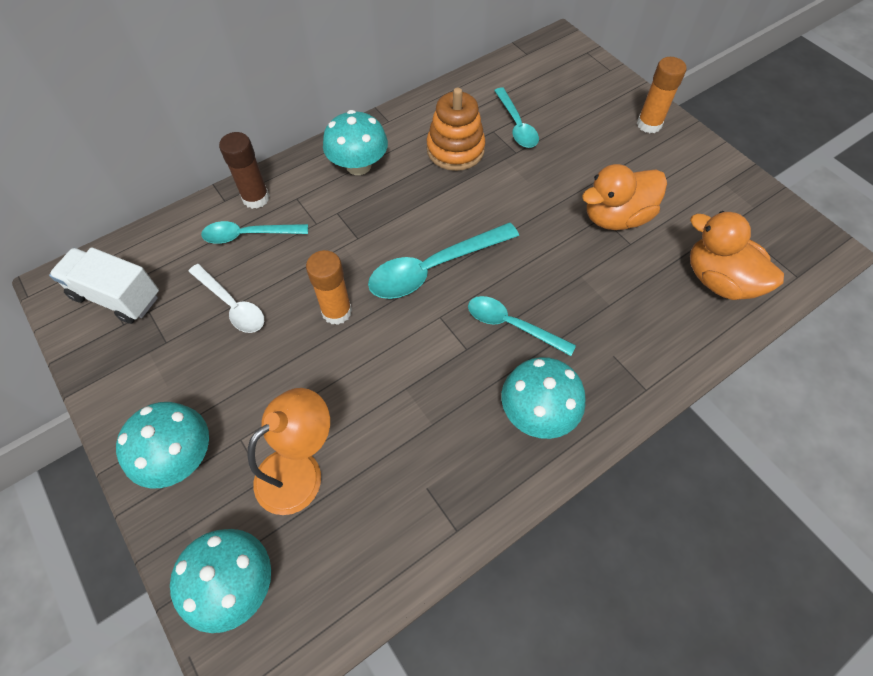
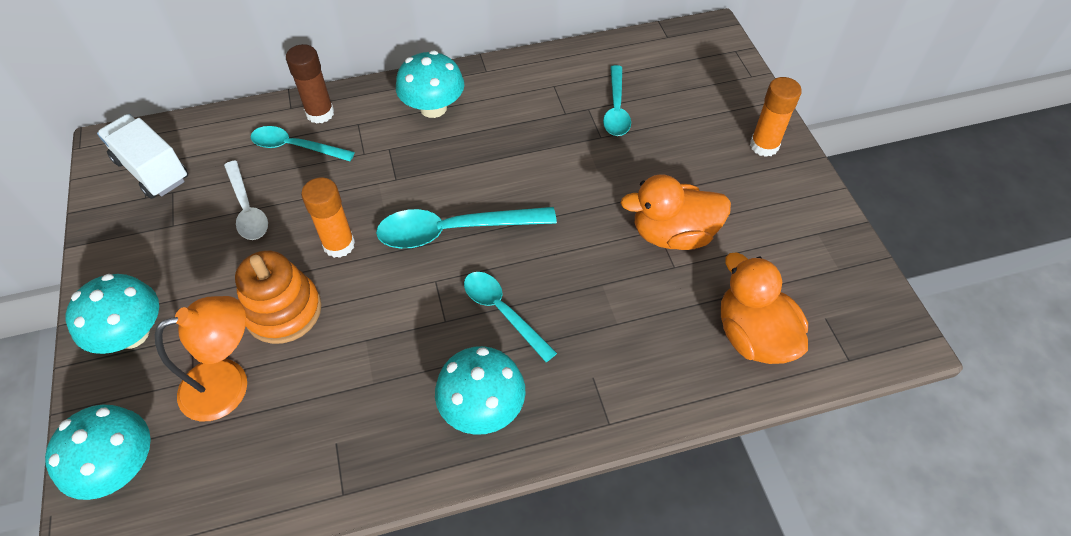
camera: 20 degrees right, 5 degrees down
(455, 150) = (538, 117): orange stacking toy -> orange stacking toy (283, 311)

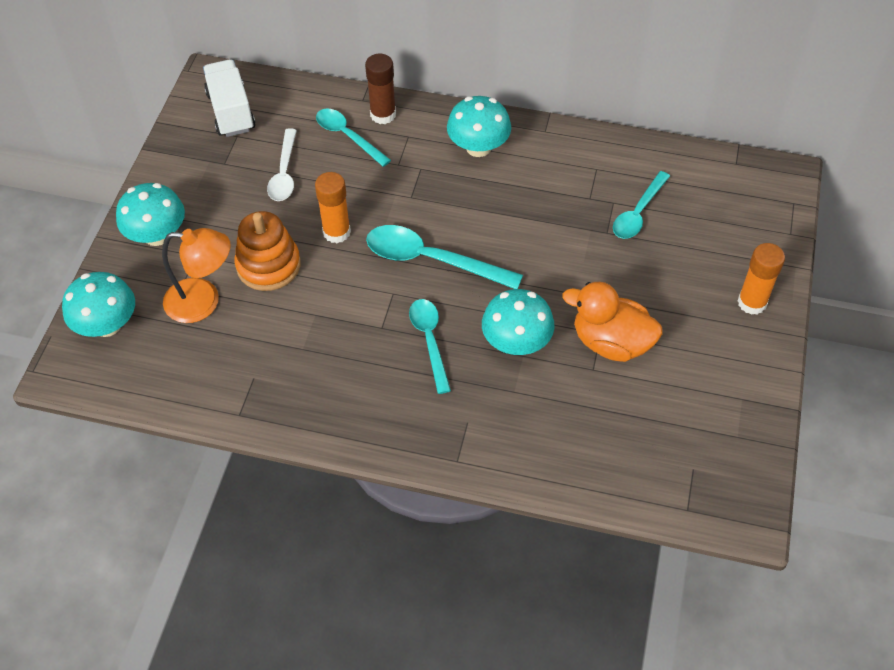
camera: 30 degrees right, 0 degrees up
(482, 407) = (370, 403): turquoise mushroom -> turquoise mushroom (516, 342)
(753, 335) = (619, 453): orange duck -> none

